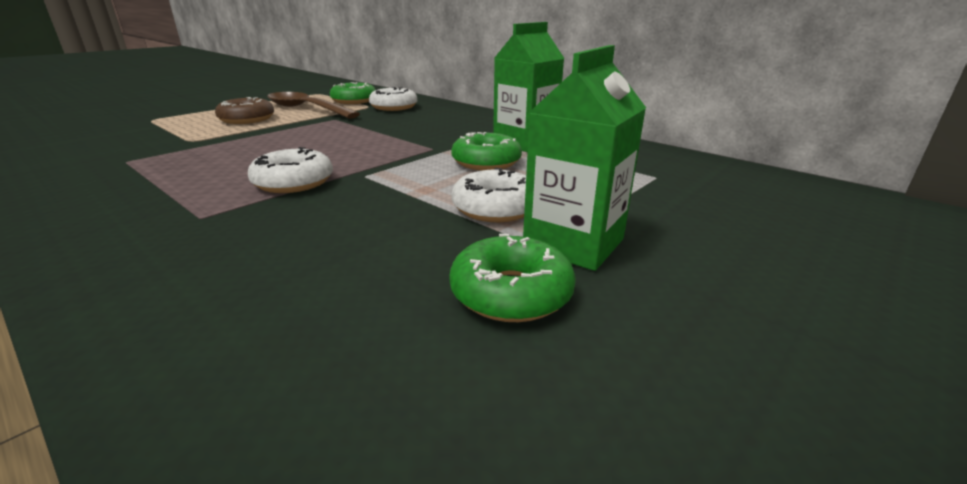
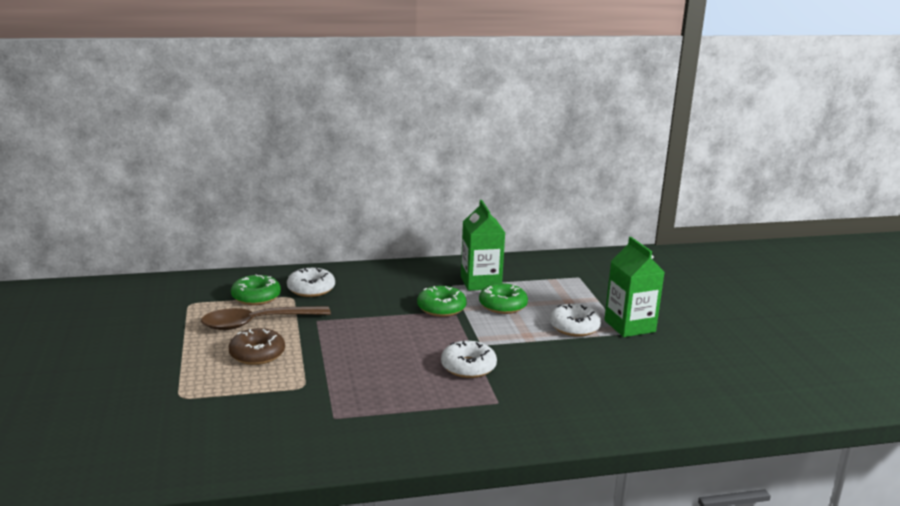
camera: 55 degrees left, 5 degrees down
(511, 293) = (656, 352): green donut -> green donut (441, 308)

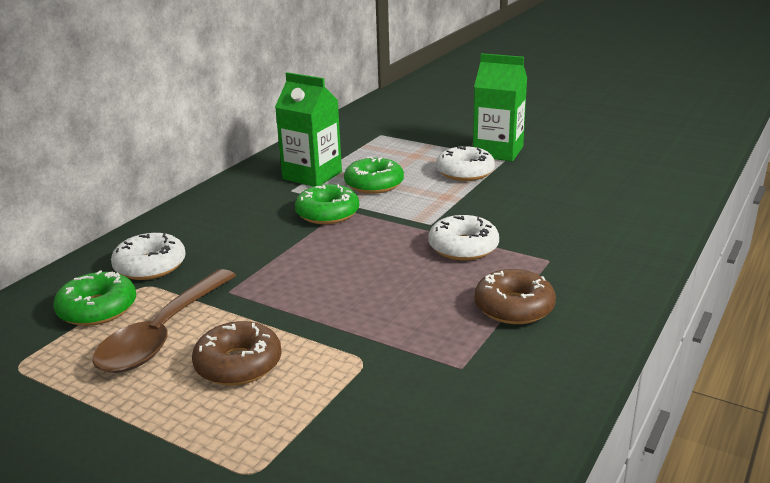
camera: 45 degrees left, 5 degrees up
(421, 410) = (514, 307): none -> brown donut

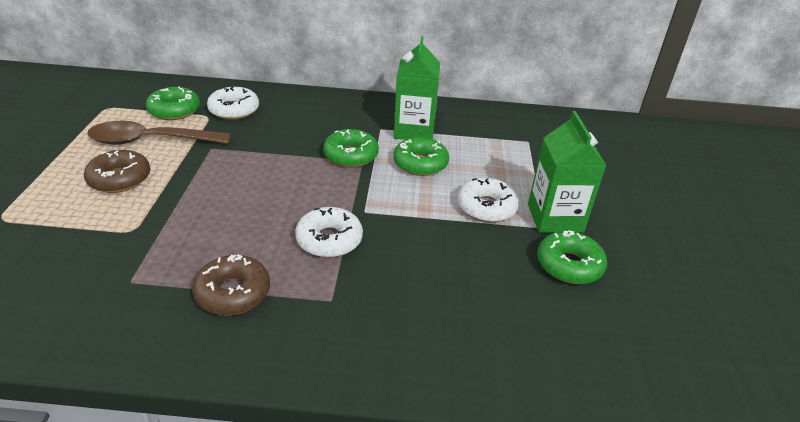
camera: 60 degrees right, 10 degrees up
(557, 161) = (569, 265): none -> green donut

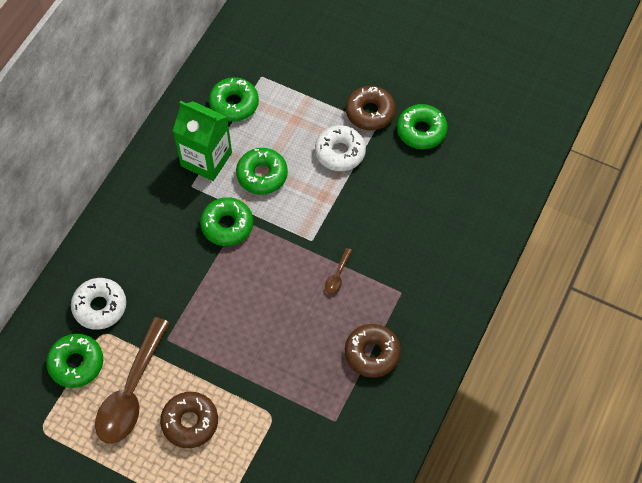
camera: 65 degrees left, 25 degrees up
(329, 240) = (337, 276): white donut -> brown spoon
(484, 133) = (234, 104): none -> green donut
(555, 218) = (370, 112): green carton -> brown donut

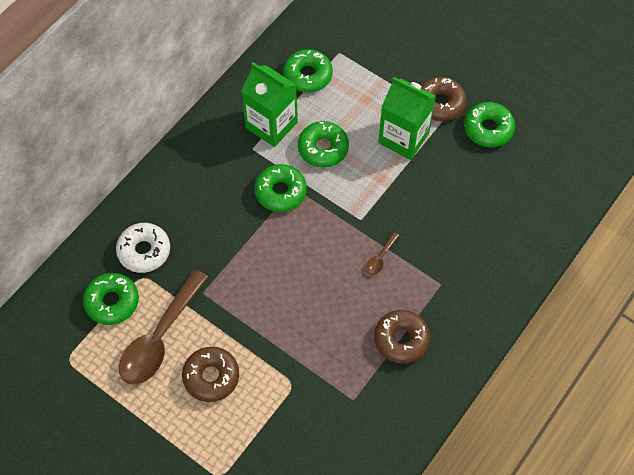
camera: 10 degrees right, 0 degrees up
(340, 152) = (403, 138): white donut -> green carton

